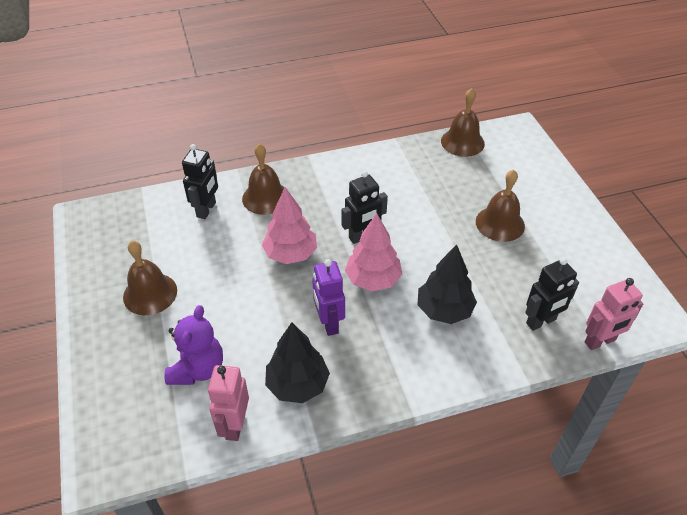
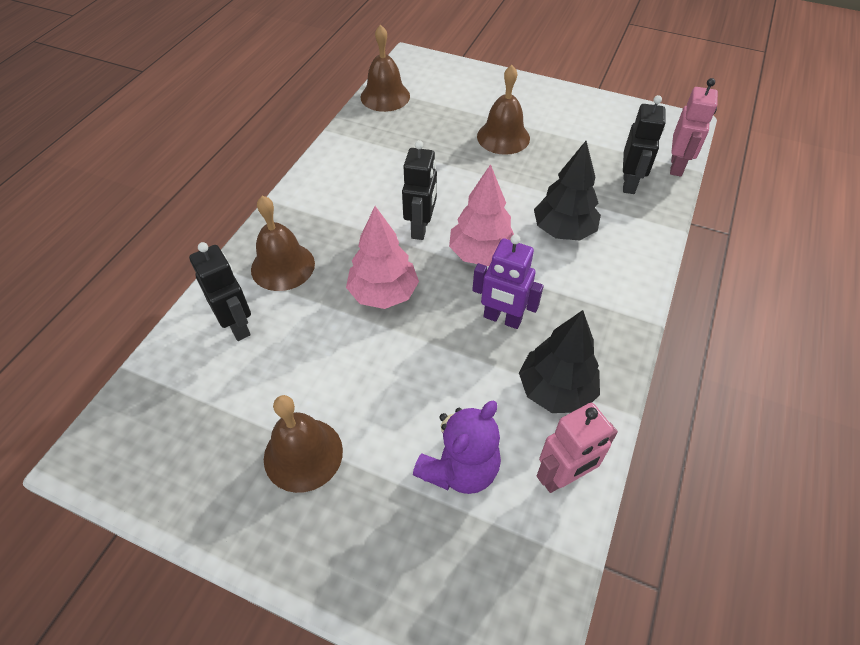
camera: 50 degrees left, 5 degrees up
(198, 369) = (459, 468): purple teddy bear -> purple teddy bear turned 75 degrees clockwise
(234, 425) = (563, 477): pink robot -> pink robot turned 75 degrees counterclockwise

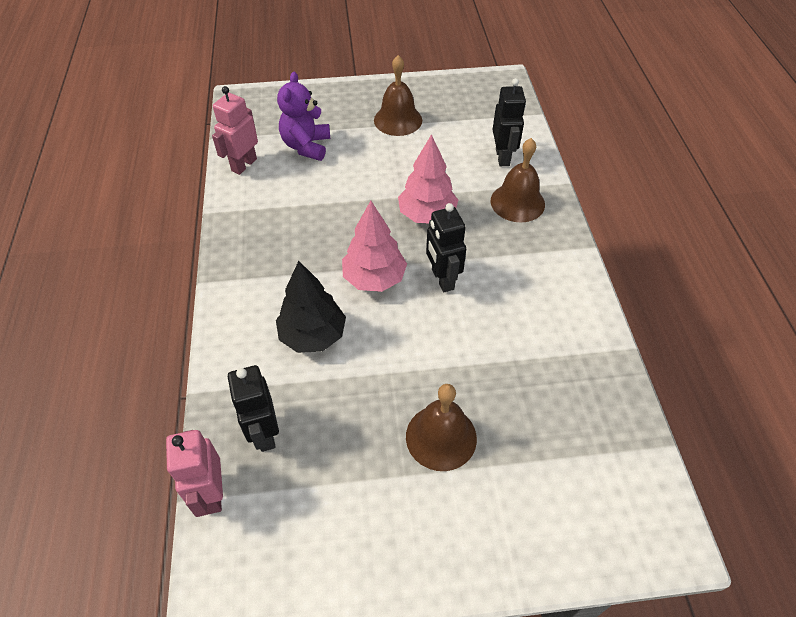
camera: 150 degrees right, 0 degrees up
(238, 325) = (503, 157): black robot -> black robot turned 120 degrees counterclockwise
(385, 96) = (628, 436): brown bell -> none
(502, 319) = (327, 234): purple robot -> none
(555, 390) = (266, 205): black tree -> none

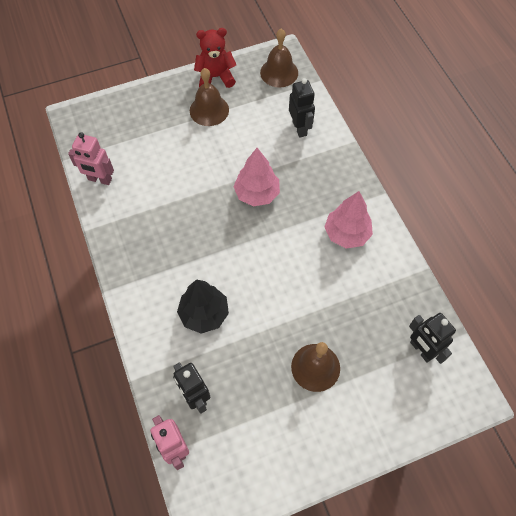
camera: 15 degrees left, 10 degrees up
(244, 165) = (99, 179): pink robot -> pink robot turned 90 degrees counterclockwise
(306, 146) = (144, 151): purple teddy bear -> none
(374, 278) = (234, 257): pink tree -> pink tree (346, 234)
(417, 90) = (215, 77): none -> red teddy bear
(442, 279) = (283, 246): black robot -> black robot (421, 350)
(517, 202) = (320, 167): brown bell -> brown bell (279, 72)

